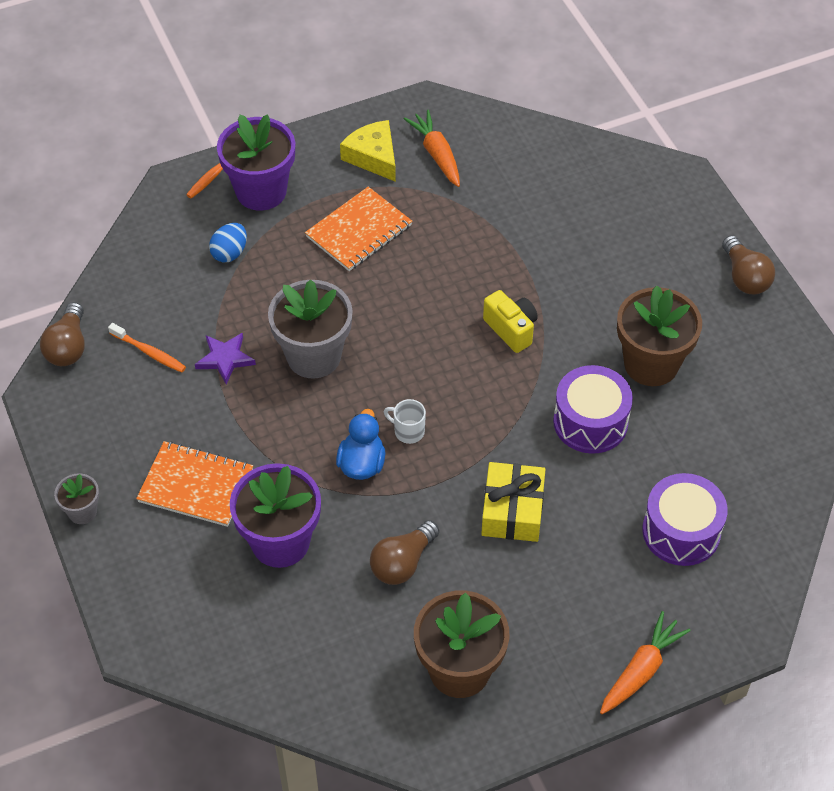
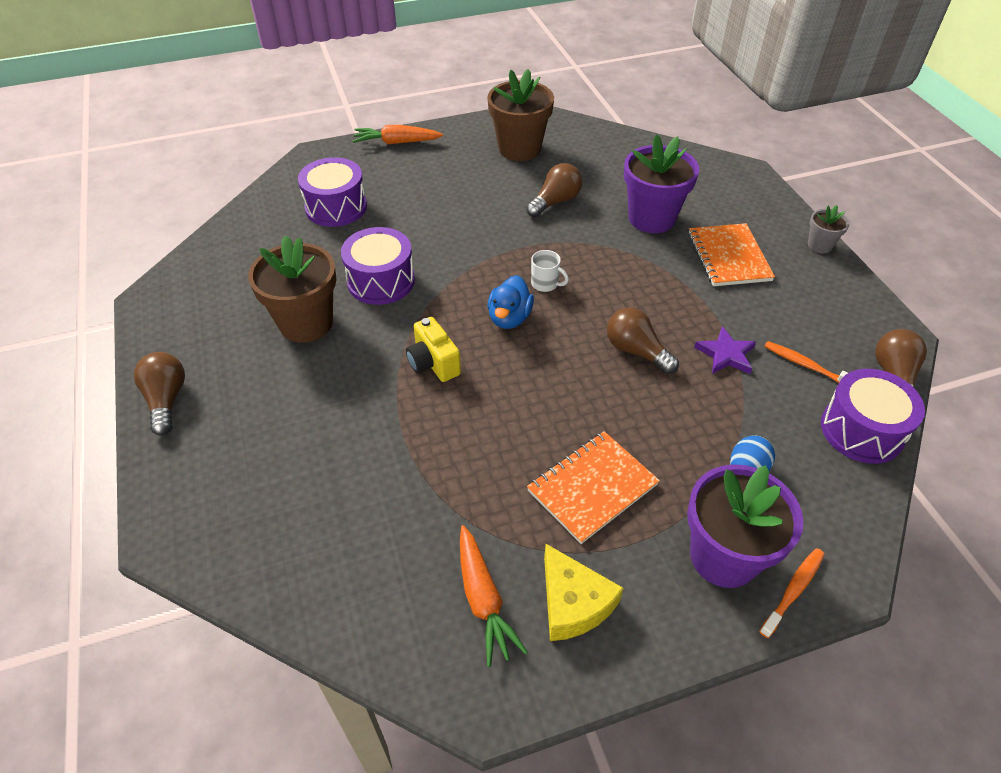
camera: 175 degrees left, 5 degrees down
(119, 293) = (861, 430): none -> purple drum
(196, 486) = (729, 257): orange notebook -> orange notebook turned 60 degrees clockwise
(313, 356) = (636, 351): grey flower pot -> brown light bulb
(362, 464) = (587, 263): blue duck -> blue duck (509, 318)
(512, 510) = (464, 226): yellow gift -> none
(641, 670) = (397, 142): orange carrot -> orange carrot turned 45 degrees clockwise

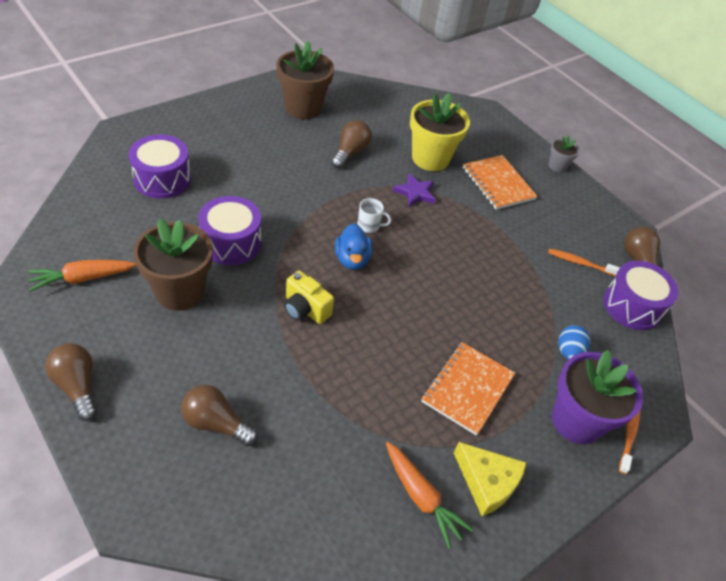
camera: 25 degrees left, 0 degrees up
(397, 142) = (193, 111): orange carrot -> orange carrot (83, 278)
(636, 351) = (459, 271): brown light bulb -> brown light bulb (216, 423)
(651, 218) = (430, 158): purple flower pot -> yellow flower pot
(726, 354) = (523, 263): purple star -> purple star (415, 192)

